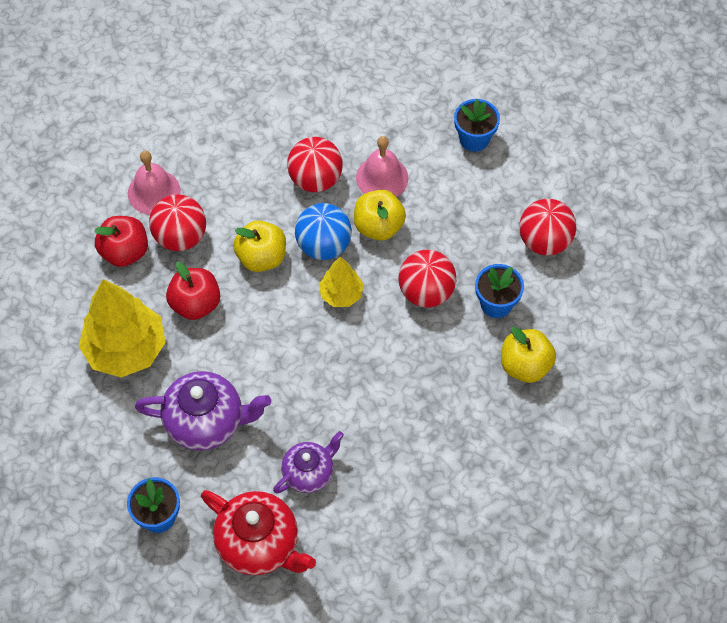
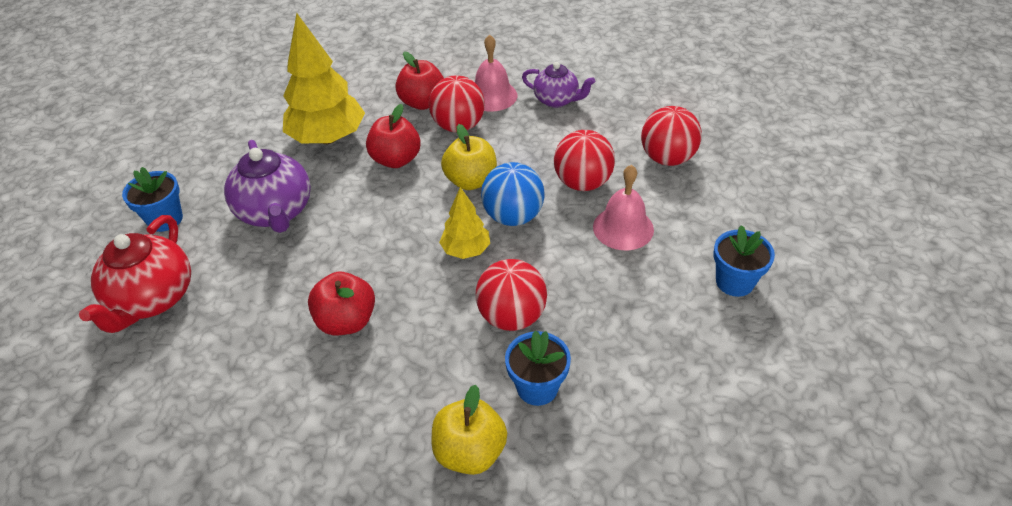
camera: 65 degrees right, 15 degrees down
(309, 473) = (246, 306): purple teapot -> purple teapot (556, 100)
(367, 404) = (346, 321): none -> red apple
(378, 226) = (564, 247): yellow apple -> none
(544, 241) = (656, 402): red ball -> red ball (667, 158)

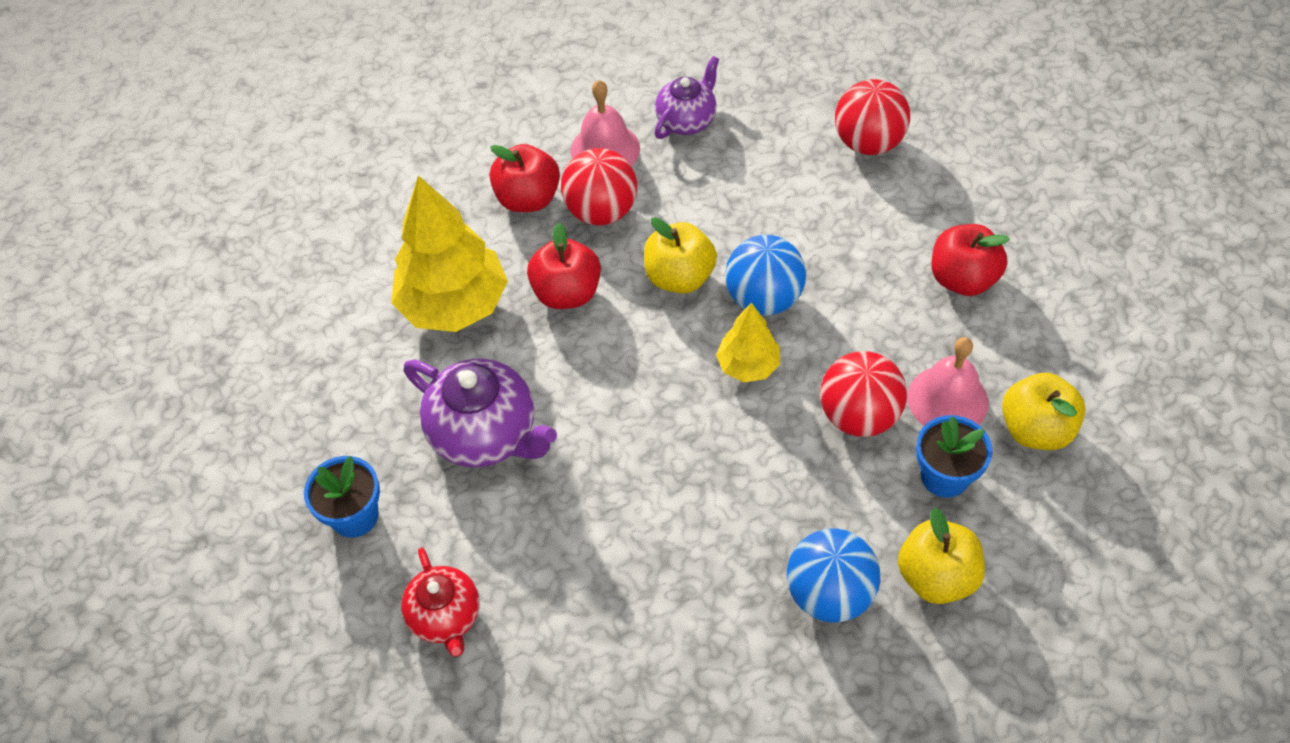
camera: 30 degrees left, 10 degrees up
(152, 299) = (445, 616): red teapot -> red teapot, size x0.63
(346, 321) = (694, 516): red apple -> red apple (962, 279)
(386, 419) = (829, 593): none -> blue ball
(556, 100) = (687, 120): purple teapot -> purple teapot turned 45 degrees counterclockwise
(582, 183) = (804, 218): red ball -> none
(623, 228) = (888, 253): pink bell -> pink bell (947, 399)
(634, 392) = (1035, 429): none -> yellow apple
(734, 282) = (1040, 260): blue flower pot -> none

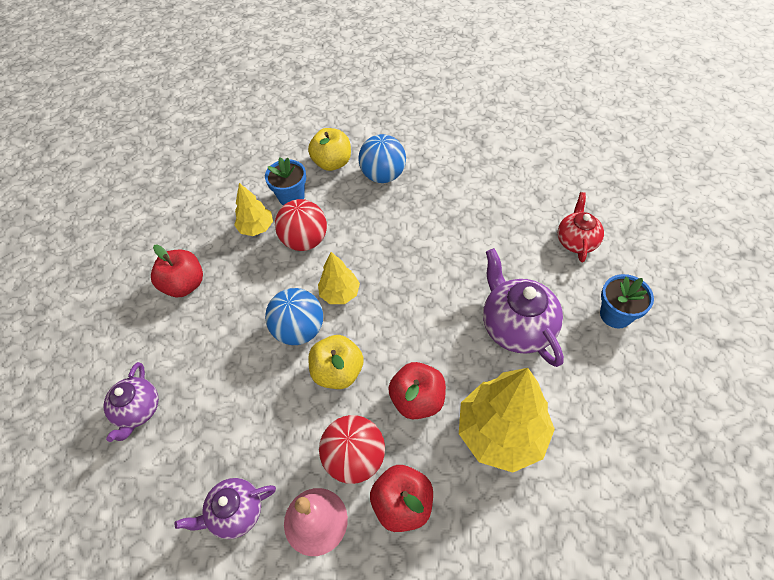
camera: 150 degrees left, 0 degrees up
(868, 142) = (138, 410): red ball -> purple teapot
(947, 399) = (256, 228): pink bell -> yellow tree
(1035, 429) = (232, 197): yellow apple -> none

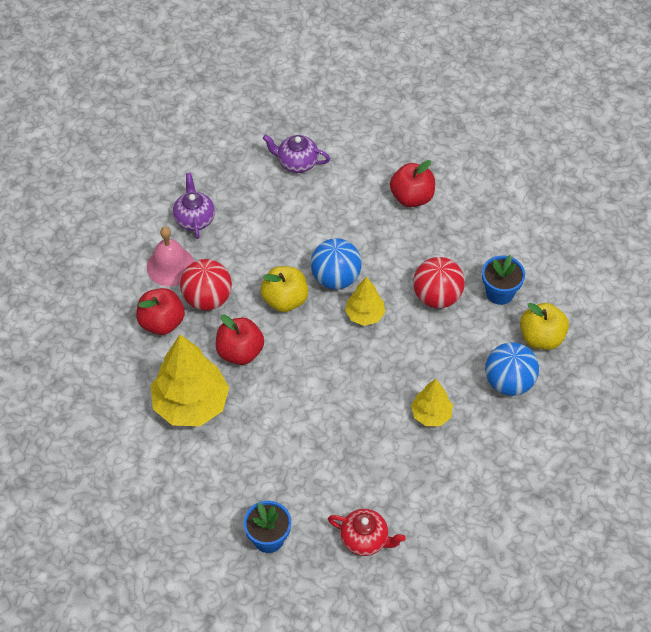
camera: 100 degrees right, 0 degrees up
(256, 228) = (465, 258): yellow tree -> yellow tree (431, 414)
(516, 326) = (283, 449): purple teapot -> none

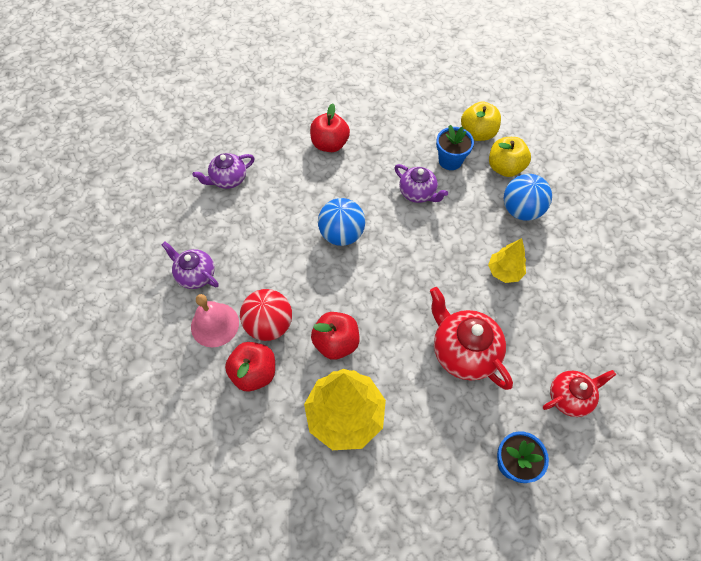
camera: 45 degrees left, 5 degrees up
(285, 300) = (325, 278): yellow apple -> yellow apple (477, 133)
(325, 440) = (463, 352): none -> red teapot
(365, 315) = (388, 243): yellow tree -> none
(437, 296) = (417, 193): red ball -> purple teapot

